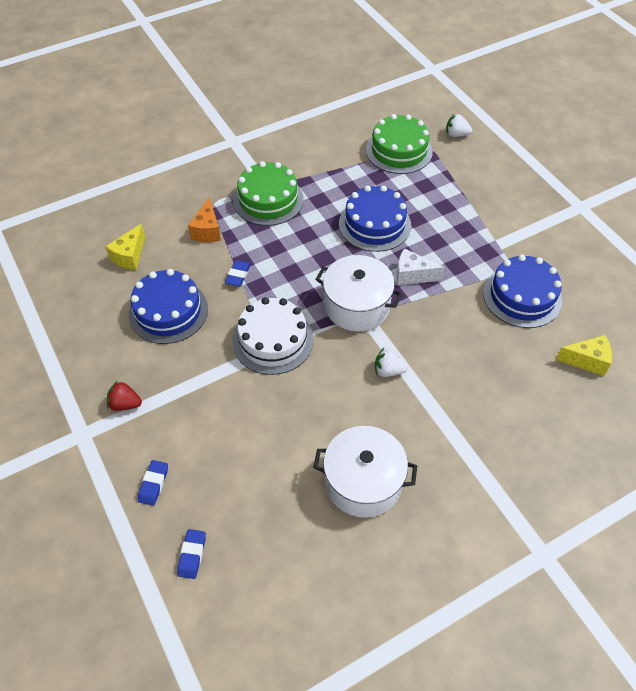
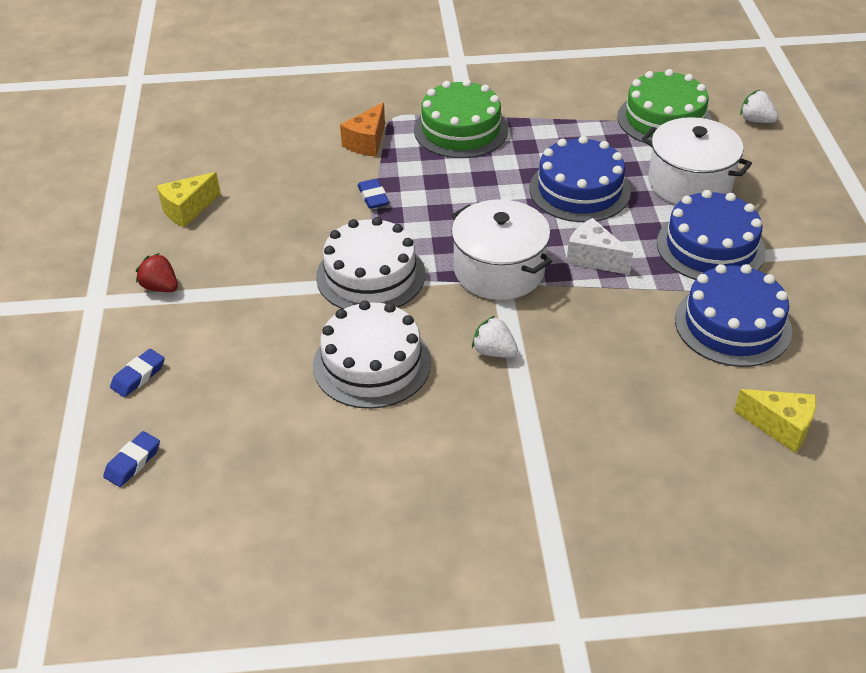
camera: 25 degrees right, 10 degrees down
(130, 256) = (262, 144): yellow cheese -> yellow cheese (187, 210)
(168, 311) = (268, 210): blue cake -> blue cake (710, 247)
(238, 275) = (373, 197): blue eraser -> blue eraser turned 60 degrees counterclockwise
(313, 410) = (372, 363): none -> white cake
(363, 482) = (383, 460): white pot -> white pot (689, 183)

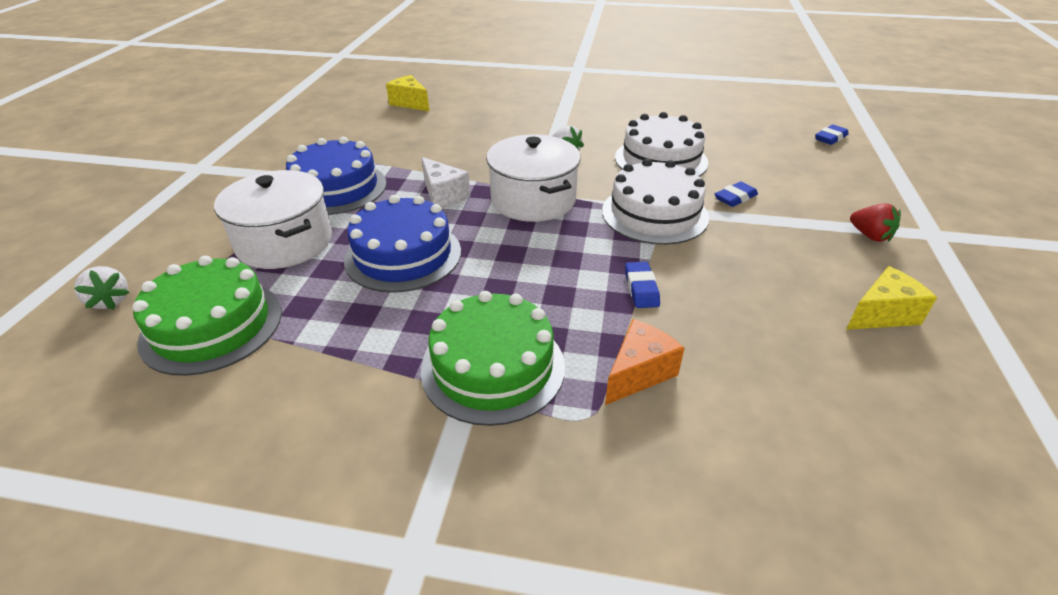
camera: 165 degrees left, 5 degrees down
(138, 376) = (853, 177): blue eraser -> blue eraser (735, 198)
(732, 325) = (381, 144): blue cake -> none

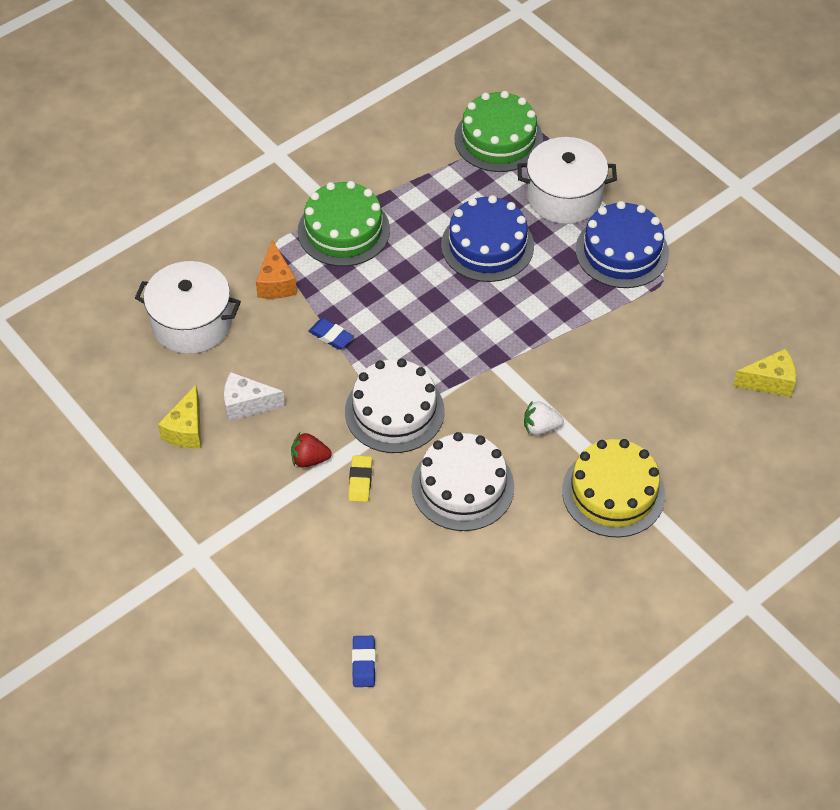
camera: 130 degrees right, 15 degrees up
(110, 301) = (569, 106): white strawberry -> none
(443, 196) = (547, 306): white cheese -> white cheese (247, 404)
(533, 200) = (487, 354): white pot -> white pot (192, 323)
(573, 116) = (613, 492): none -> yellow cake
(735, 198) = (360, 481): blue eraser -> yellow eraser
(870, 236) = (237, 513): red strawberry -> red strawberry (309, 459)

